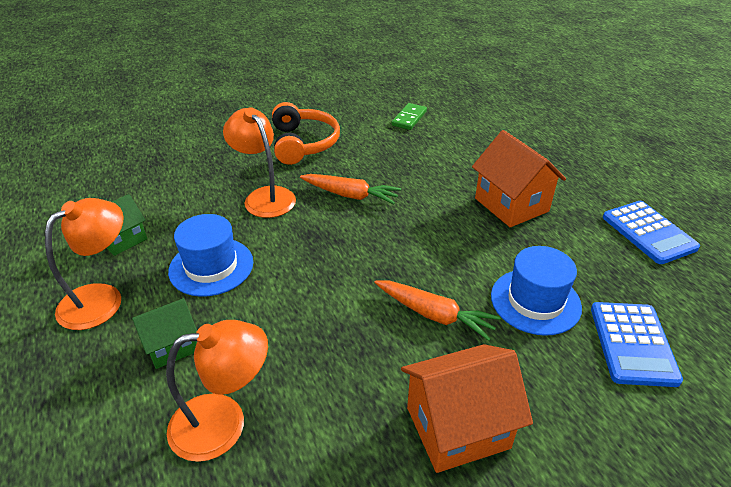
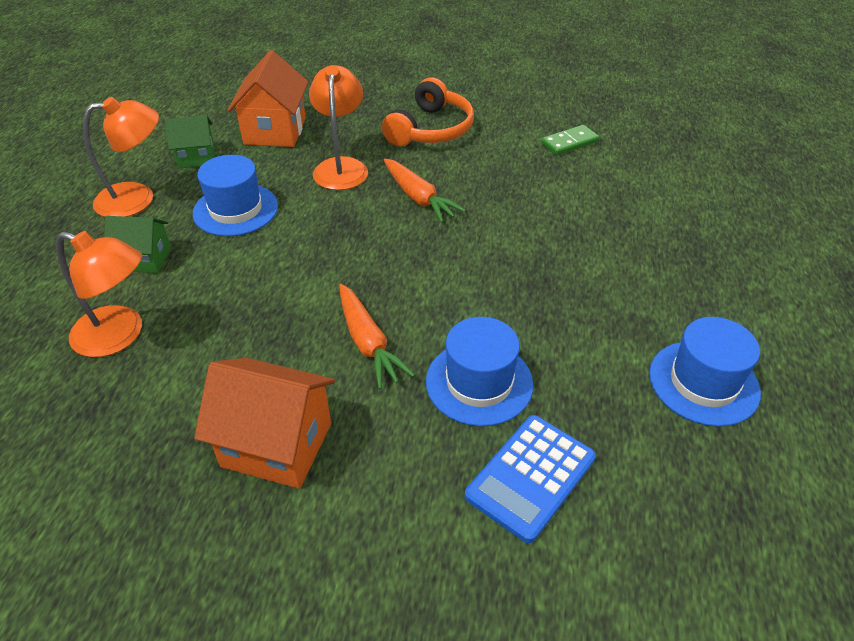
camera: 35 degrees right, 5 degrees up
(511, 205) = (573, 278): orange house -> orange house (275, 131)
(648, 233) = (703, 382): blue calculator -> blue hat

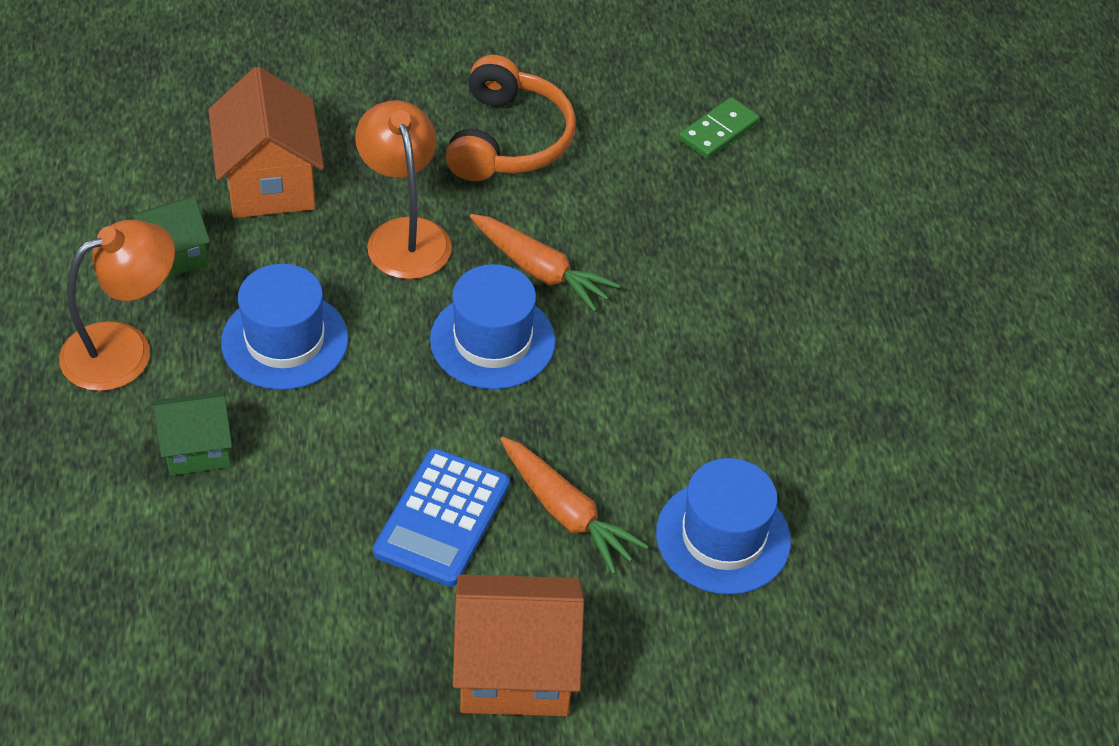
camera: 20 degrees left, 5 degrees up
(120, 336) = (233, 572): orange lamp -> none
(530, 477) = (820, 641): blue calculator -> blue calculator (442, 518)
(703, 382) = (980, 480): blue hat -> blue hat (492, 340)

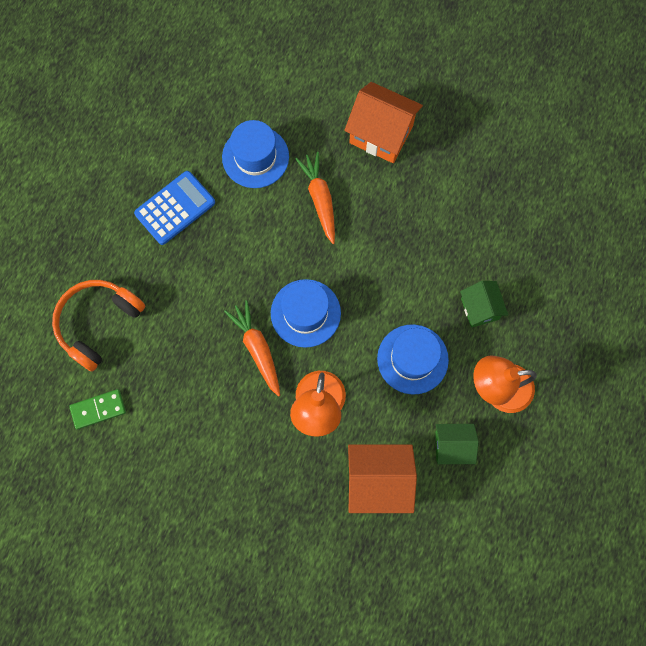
camera: 150 degrees left, 25 degrees up
(198, 449) = (479, 309): green house -> green house turned 60 degrees clockwise
(270, 183) = (378, 480): orange house -> orange house turned 75 degrees clockwise
(442, 518) = (378, 221): blue calculator -> blue calculator (175, 208)
(509, 140) = (224, 456): orange headphones -> orange headphones (98, 323)

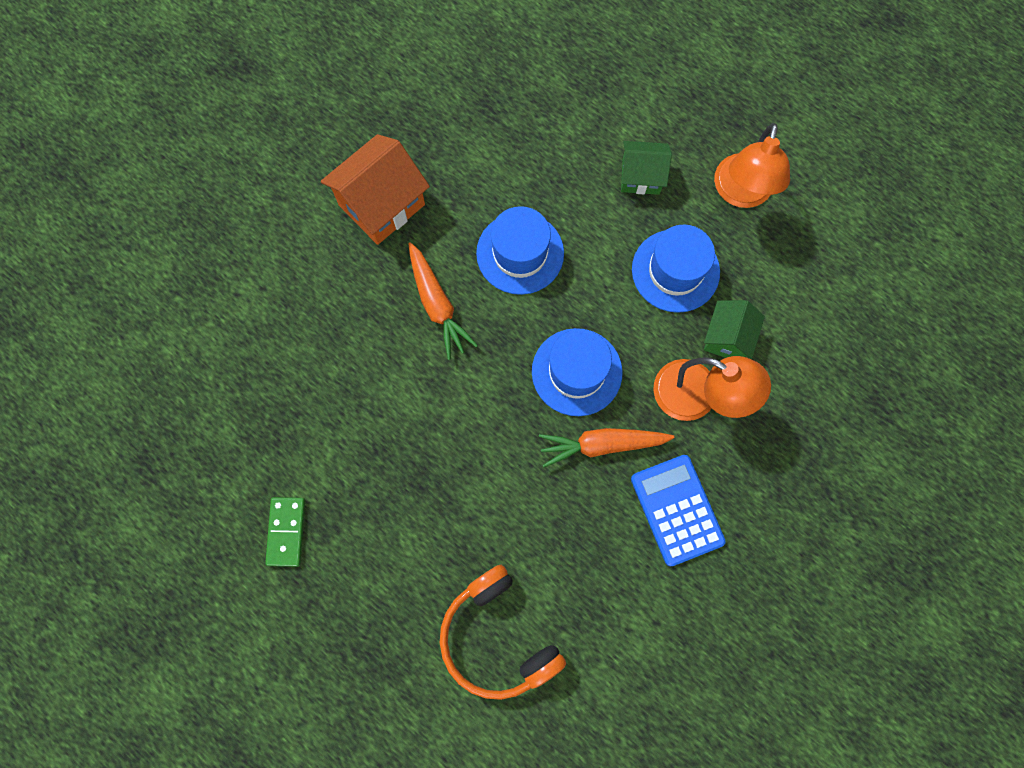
camera: 70 degrees left, 0 degrees up
(98, 409) = (613, 672): green domino -> green domino (286, 532)
(175, 208) = (377, 486): blue calculator -> blue calculator (677, 510)
(255, 157) = (349, 362): blue hat -> blue hat (520, 253)
(320, 199) = (437, 304): orange carrot -> orange carrot turned 120 degrees counterclockwise
(378, 480) = (806, 360): orange house -> none
(452, 446) = (791, 265): green house -> green house (727, 338)

